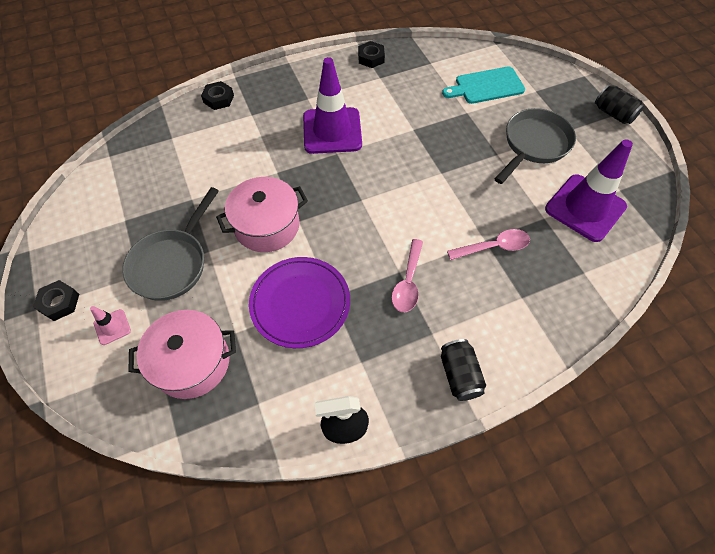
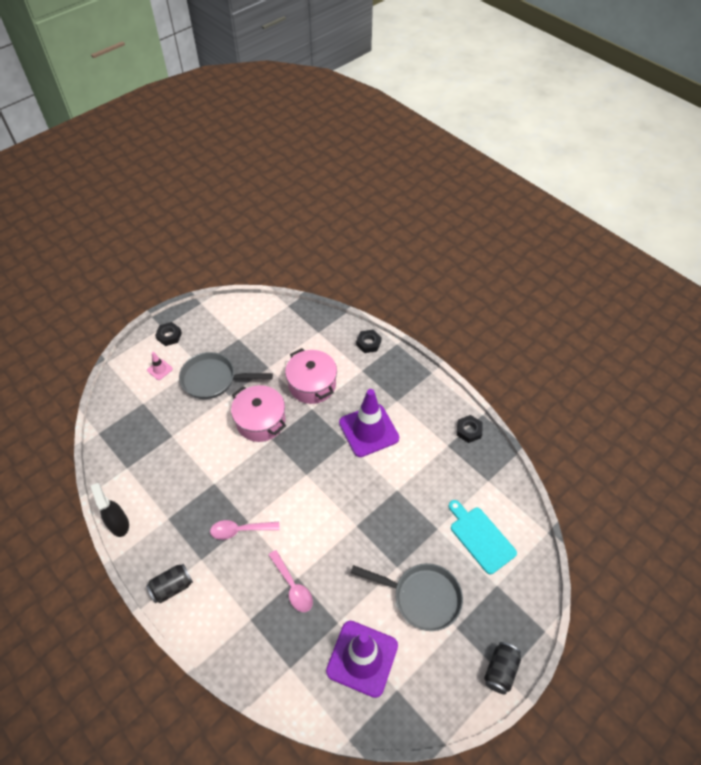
camera: 70 degrees right, 5 degrees down
(192, 362) = (146, 421): pink pot -> pink pot (312, 384)
(300, 303) = (203, 465): purple plate -> none

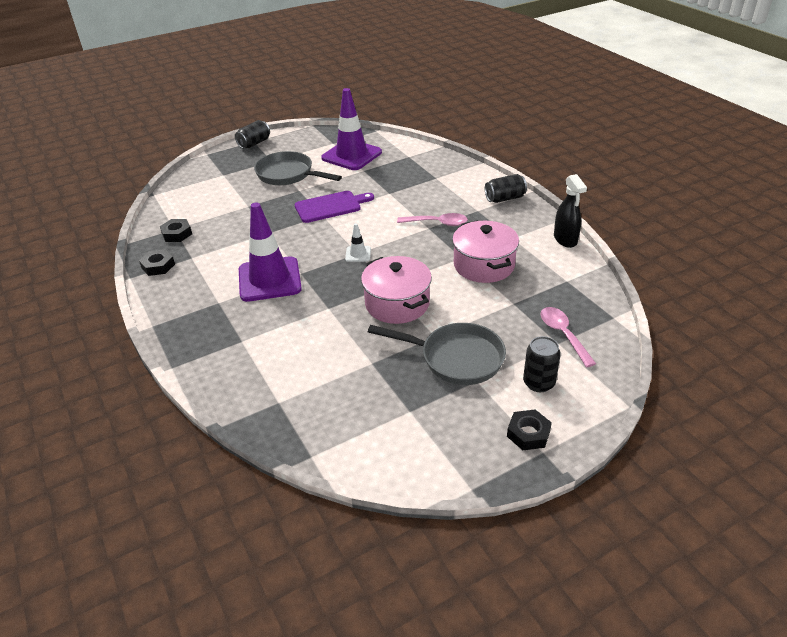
camera: 165 degrees left, 15 degrees down
(160, 369) = (539, 383): pink traffic cone -> black can
(293, 586) = (395, 189): pink spoon -> pink spoon (563, 334)
(305, 473) = (358, 254): none -> white traffic cone
(312, 384) = (317, 333): pink pot -> pink pot (484, 265)
(352, 541) = (331, 206): none -> purple cutting board
(368, 343) = (211, 374): black nut -> black nut (177, 234)
(480, 537) = (214, 197): turquoise cutting board -> none

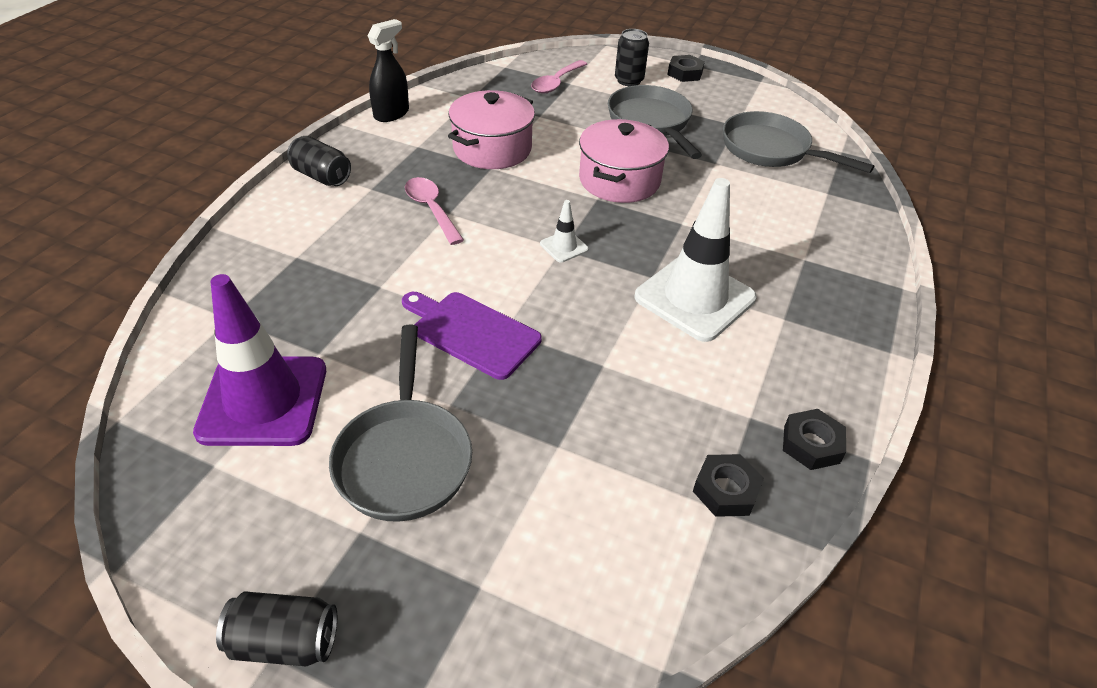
camera: 130 degrees left, 5 degrees up
(269, 279) = (695, 298): purple traffic cone -> white traffic cone
(356, 408) = (771, 150): none -> grey pan

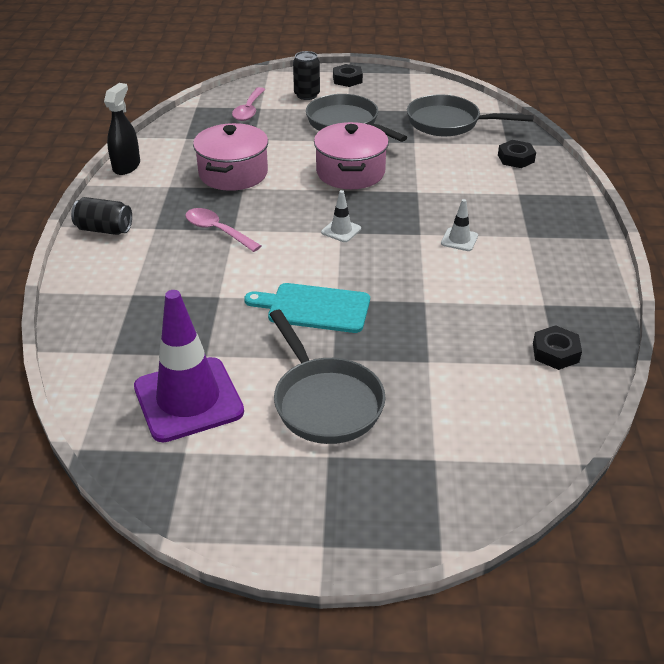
camera: 20 degrees left, 5 degrees down
(285, 642) = (326, 535): black can -> none
(471, 332) = (314, 308): purple cutting board -> turquoise cutting board
(695, 298) = (459, 239): white traffic cone -> white traffic cone, size x0.43
(811, 444) = (592, 309): black nut -> black nut (516, 158)

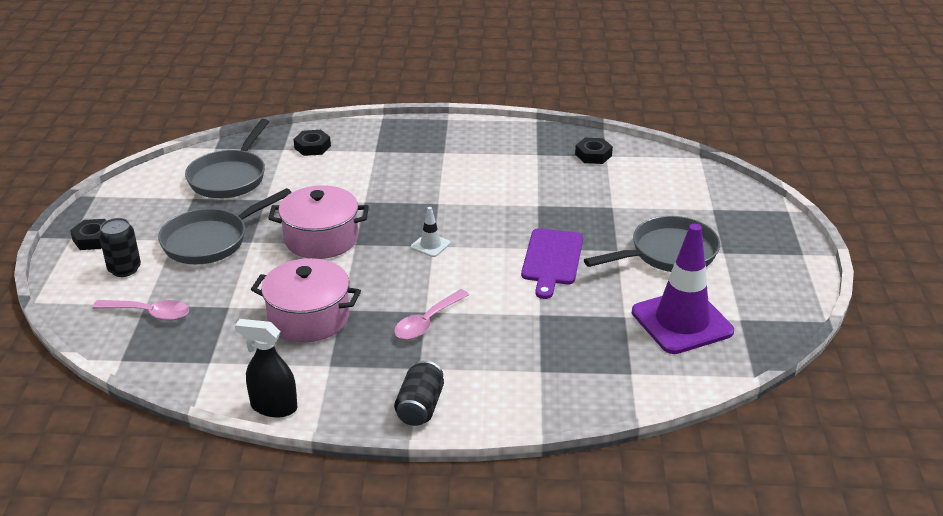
camera: 90 degrees left, 5 degrees down
(314, 308) = (552, 260): turquoise cutting board -> purple cutting board
(459, 239) = (448, 184): white traffic cone -> none

